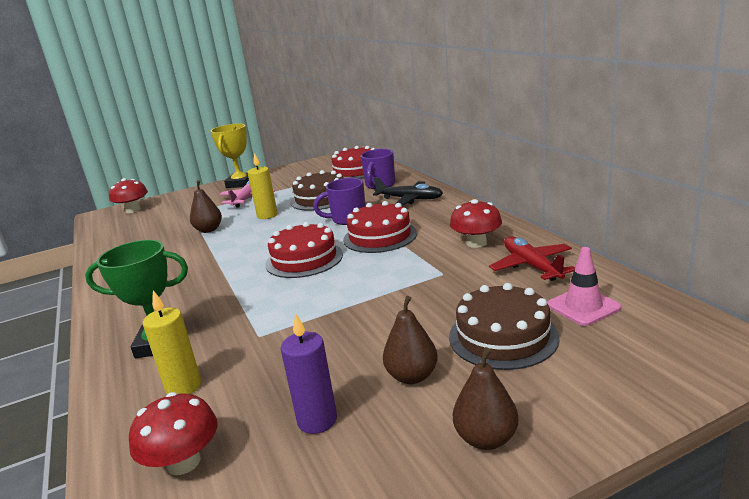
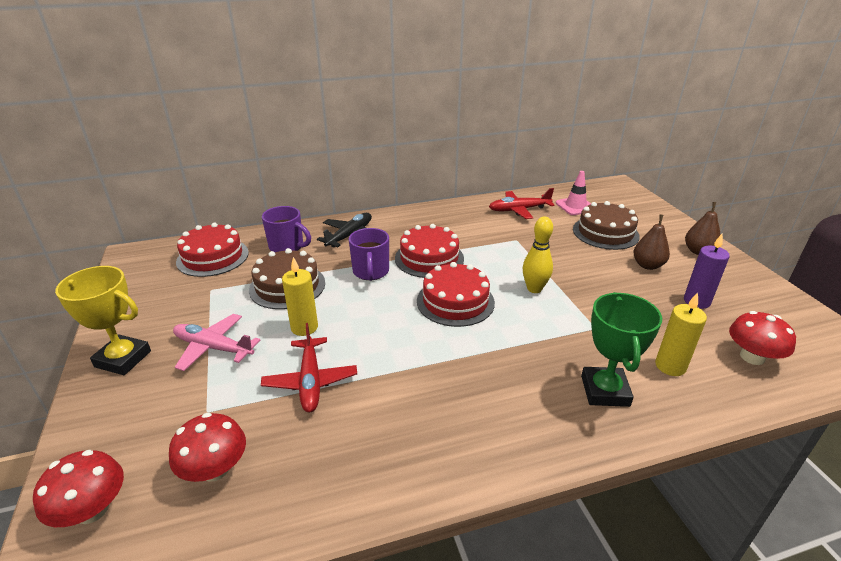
camera: 85 degrees left, 10 degrees up
(209, 230) = (310, 381): brown pear -> red plane
(332, 294) = (534, 289): none -> yellow bowling pin
(476, 243) = (471, 221): red mushroom -> red mushroom (215, 469)

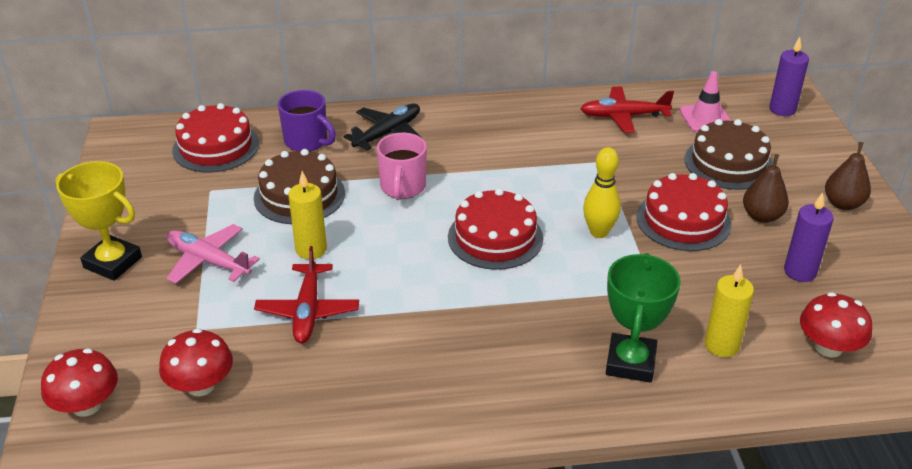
camera: 10 degrees right, 5 degrees up
(371, 272) = (402, 187): purple mug -> pink mug
(429, 258) = (480, 176): red cake -> red cake (683, 220)
(623, 197) = (782, 109): none -> purple candle

